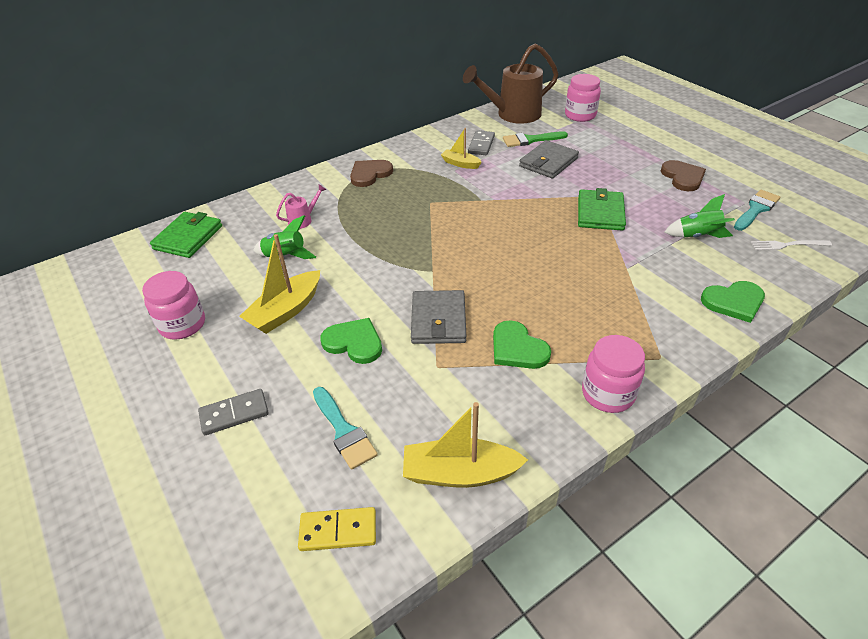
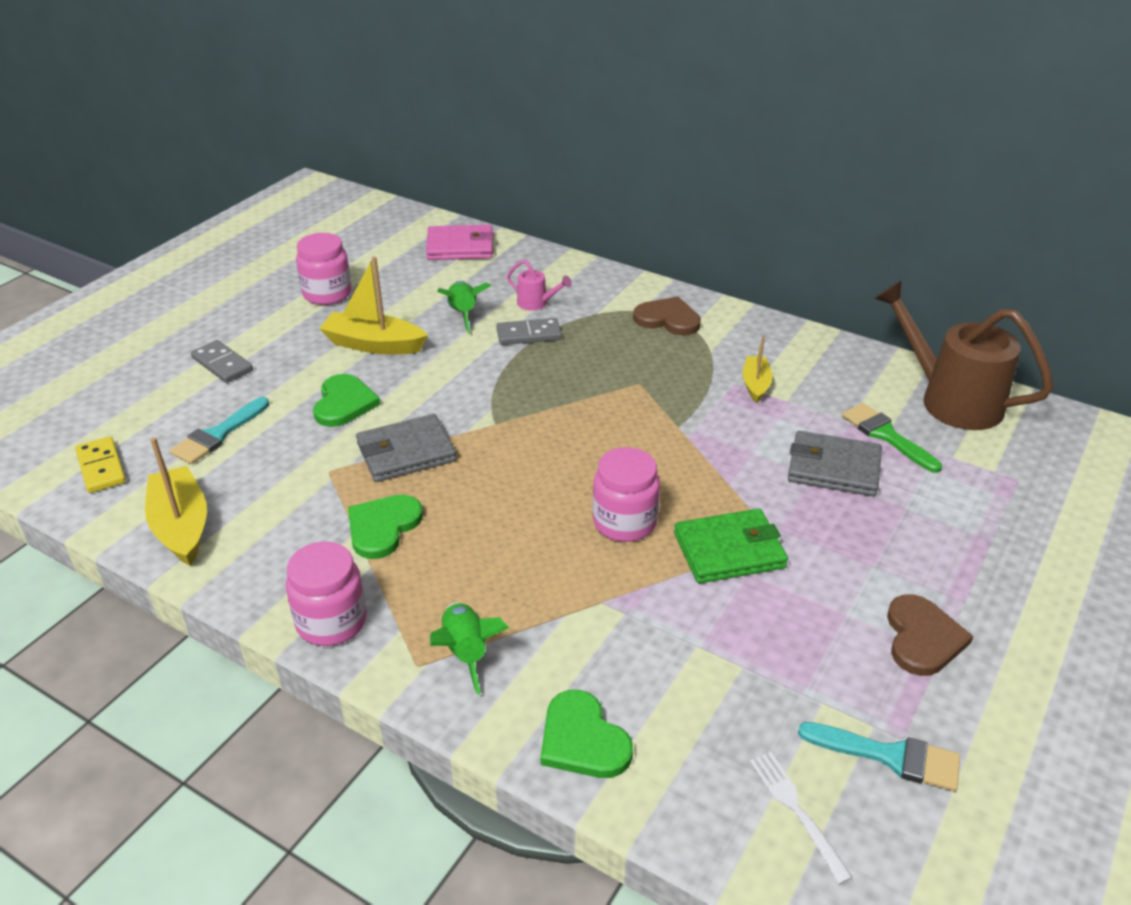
camera: 65 degrees right, 5 degrees down
(188, 237) = (460, 247): green wallet -> pink wallet
(481, 145) = (825, 390): grey domino -> grey domino (529, 334)
(580, 115) = (1027, 474): pink jar -> pink jar (624, 522)
(683, 177) = (922, 638): brown heart -> brown heart turned 45 degrees counterclockwise
(697, 236) = (742, 677): green rocket -> green rocket (466, 652)

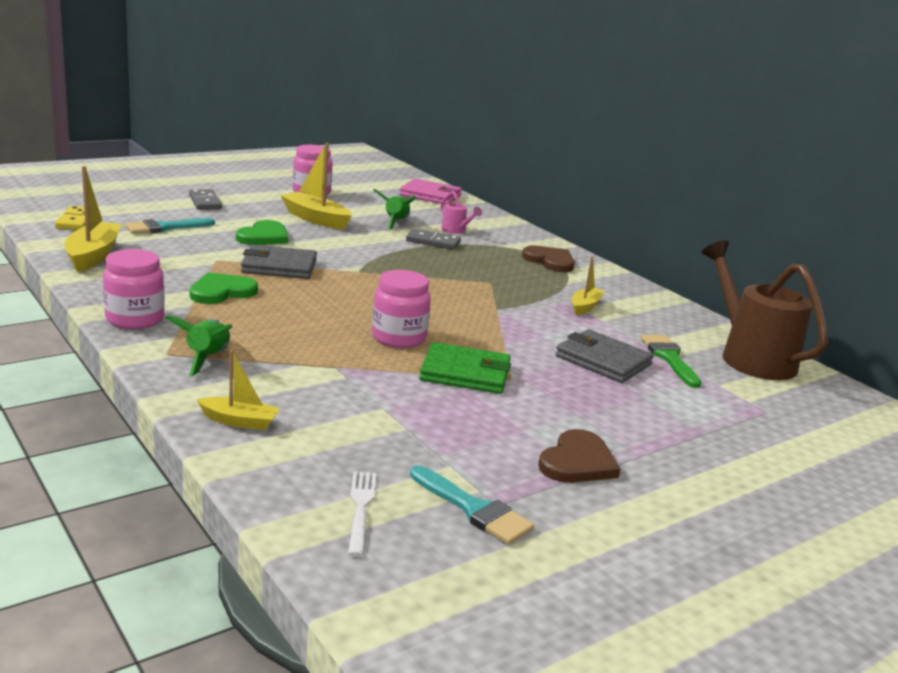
camera: 20 degrees right, 15 degrees down
(582, 739) = (239, 421): green heart -> yellow boat

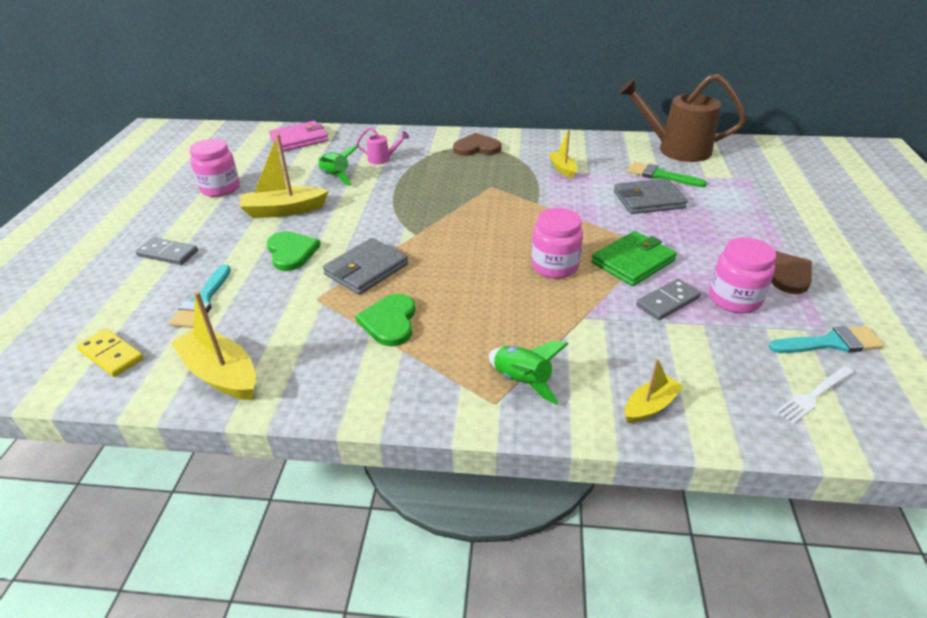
camera: 45 degrees left, 15 degrees up
(135, 319) = (404, 398): pink jar -> pink jar (734, 299)
(361, 508) = (814, 395): white fork -> white fork turned 75 degrees counterclockwise
(433, 242) = (393, 177): grey domino -> grey domino (667, 302)

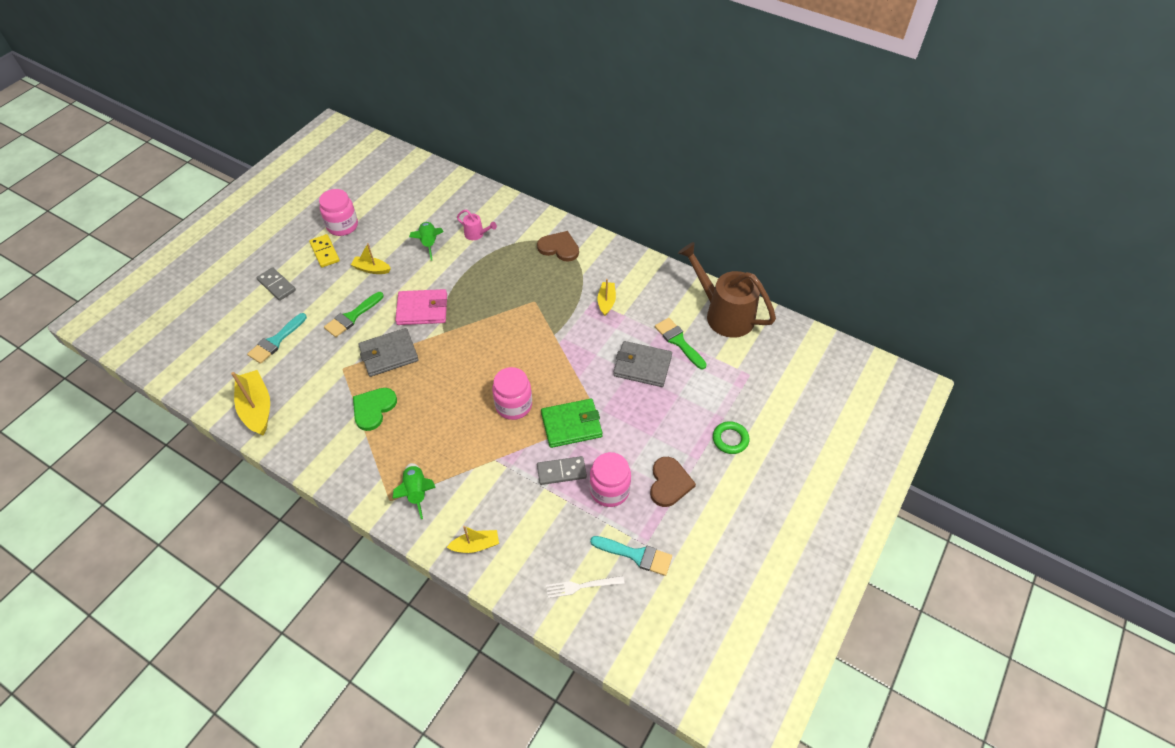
camera: 25 degrees right, 15 degrees up
(111, 355) = (207, 365): yellow domino -> yellow domino (324, 252)
(284, 210) = (371, 269): yellow boat -> yellow boat, size x0.59
(291, 252) = (352, 316): green heart -> green brush
(299, 139) = (430, 184): pink wallet -> pink wallet (422, 309)
(792, 224) = (730, 439): none -> green ring

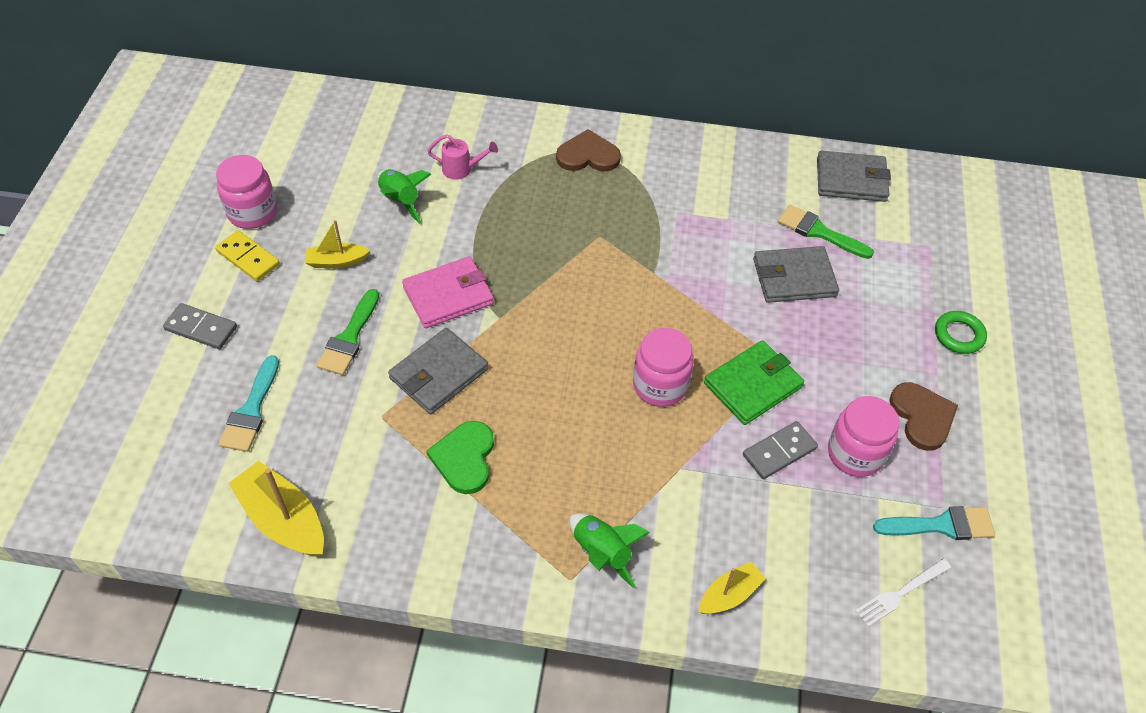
camera: 25 degrees left, 0 degrees up
(606, 302) = (695, 208): yellow boat -> none
(723, 314) = (851, 180): brown watering can -> grey wallet

